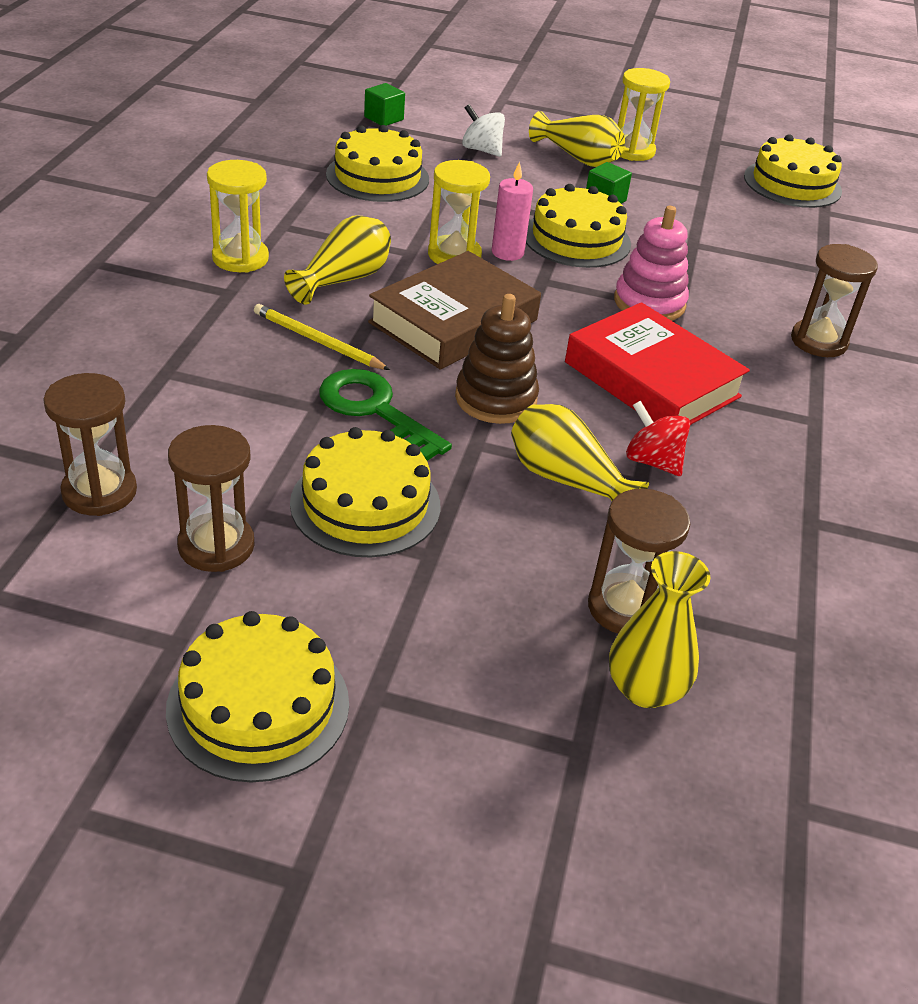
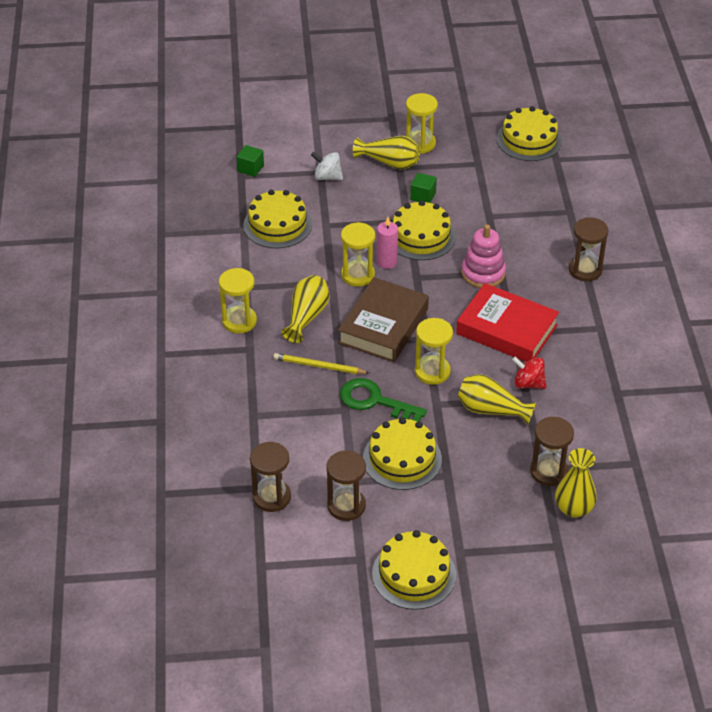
camera: 15 degrees left, 5 degrees up
(496, 399) = (432, 371): brown stacking toy -> yellow hourglass

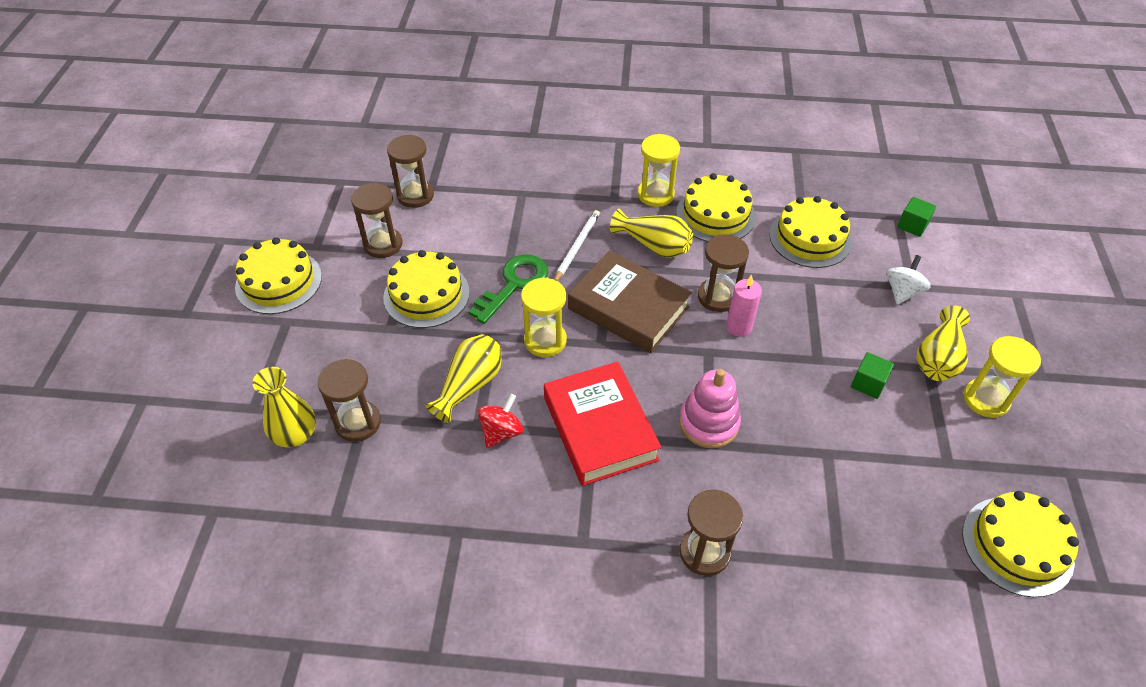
camera: 100 degrees right, 5 degrees up
(319, 366) = (577, 247): yellow pencil -> white pencil
(358, 275) = (717, 297): yellow hourglass -> brown hourglass
(421, 236) = (786, 368): yellow cake -> yellow cake (715, 215)
(506, 329) = (600, 428): red book -> red book turned 60 degrees counterclockwise

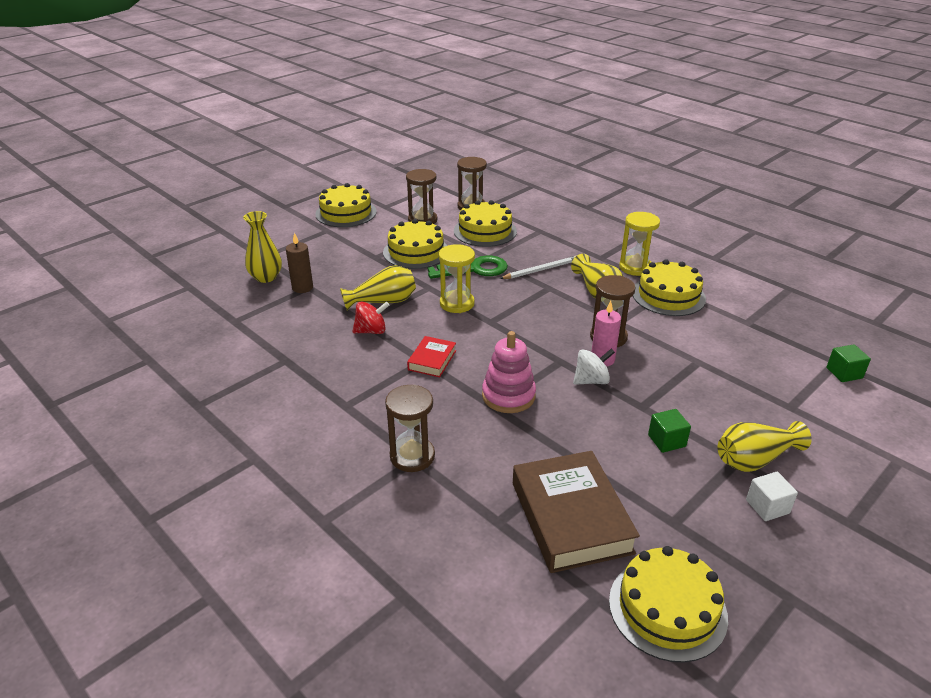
camera: 40 degrees right, 15 degrees down
(358, 422) = (302, 288): brown hourglass -> brown candle
(600, 428) = (432, 360): red book -> red book, size x0.50
(628, 308) = (534, 313): brown book -> brown book (571, 517)
(810, 238) = (732, 340): yellow cake -> yellow cake (485, 231)
(902, 292) = (776, 406): white spinning top -> white spinning top (591, 380)
(986, 399) = (767, 506): yellow hourglass -> white cube

